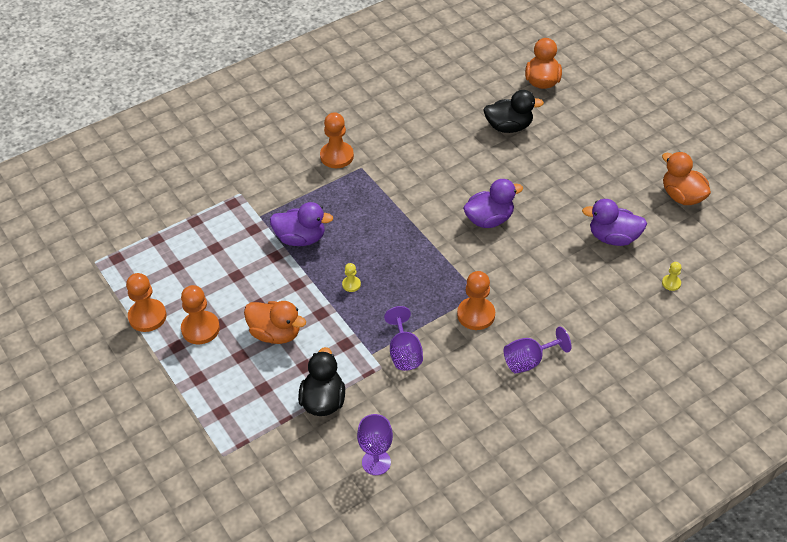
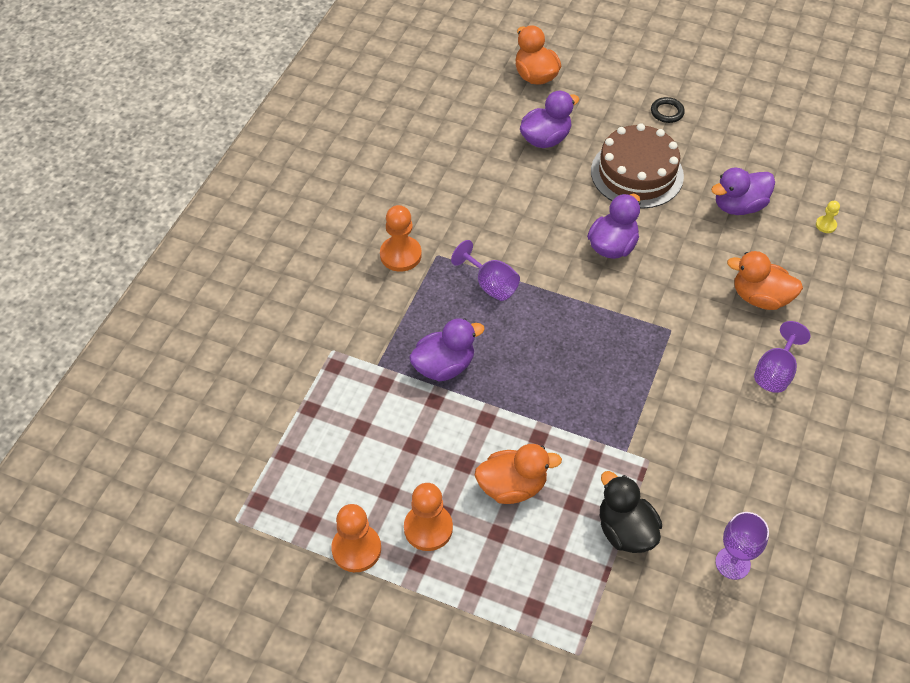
camera: 35 degrees left, 5 degrees up
(351, 284) = (541, 388): yellow pawn -> none
(404, 353) = (656, 431): purple goblet -> purple goblet (490, 284)
(476, 315) = (687, 352): orange pawn -> none
(509, 127) = (545, 139): black duck -> purple duck
(555, 180) = (637, 173): none -> brown cake
(620, 148) = (667, 112): none -> black ring
(682, 196) = (761, 134): orange duck -> orange duck (760, 297)

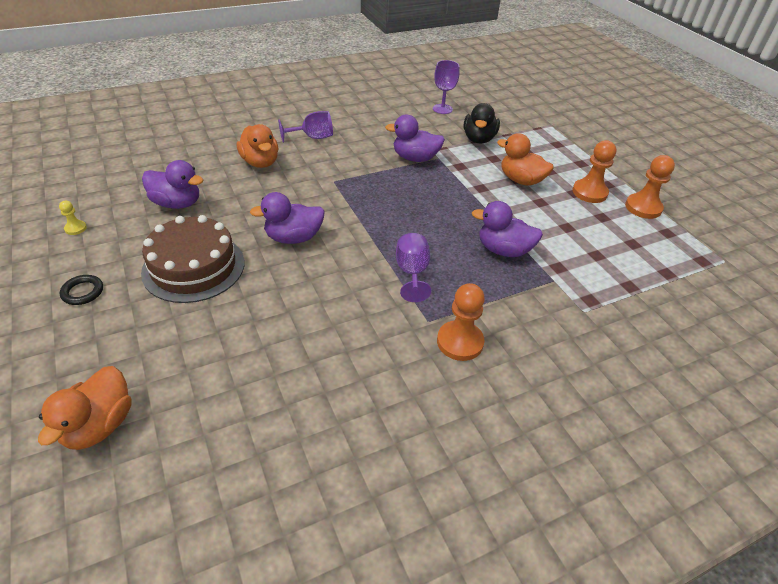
camera: 140 degrees left, 10 degrees down
(545, 139) = (205, 348): purple duck -> purple duck (415, 158)
(826, 225) = (156, 164): yellow pawn -> yellow pawn (75, 228)

